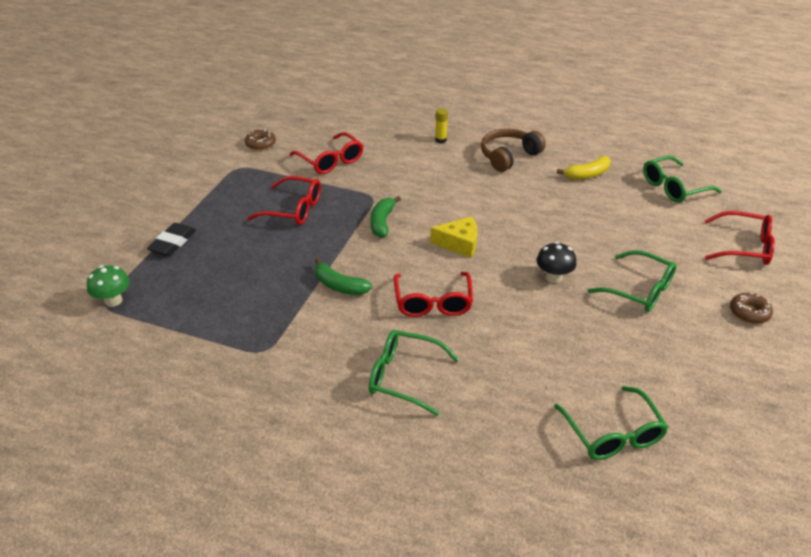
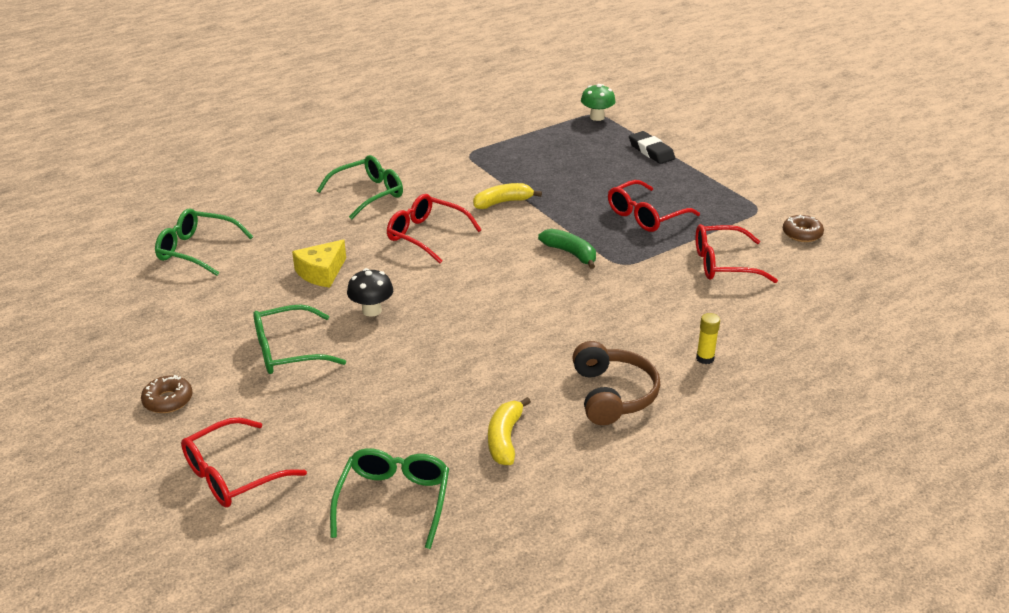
camera: 125 degrees right, 5 degrees down
(339, 286) = (503, 202): green banana -> yellow banana
(459, 244) = (485, 281): yellow cheese -> yellow cheese (321, 272)

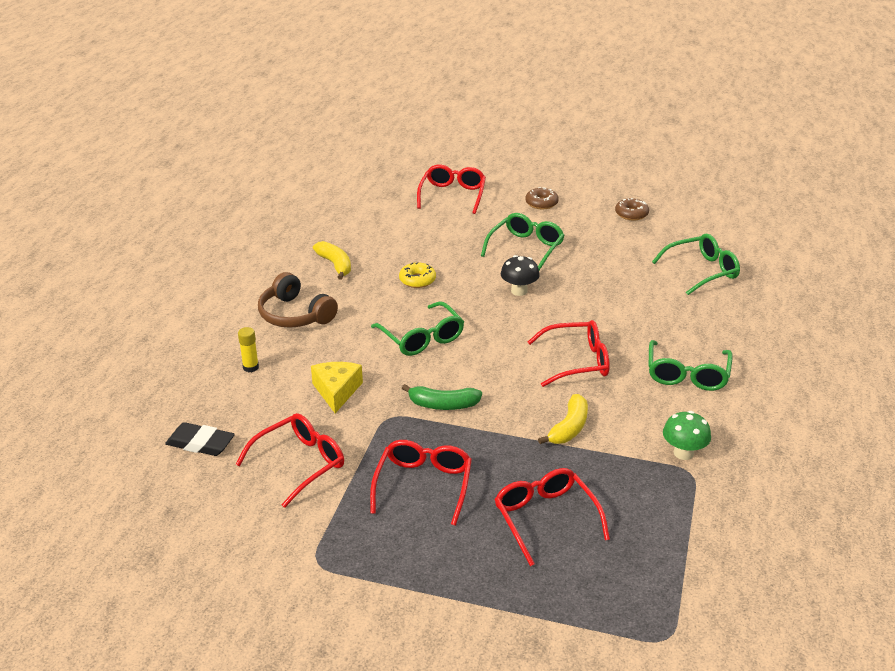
camera: 140 degrees right, 0 degrees up
(321, 272) = (595, 297): yellow cheese -> yellow cheese (336, 391)
(394, 501) = (359, 219): green glasses -> green glasses (422, 338)
(444, 371) = (417, 280): none -> yellow donut
(589, 171) = (545, 518): none -> red glasses
(597, 117) = (656, 631): green mushroom -> green mushroom (683, 453)
(651, 151) = (519, 598): black eraser -> black eraser (200, 443)
(802, 234) = (246, 548): brown donut -> brown donut (631, 214)

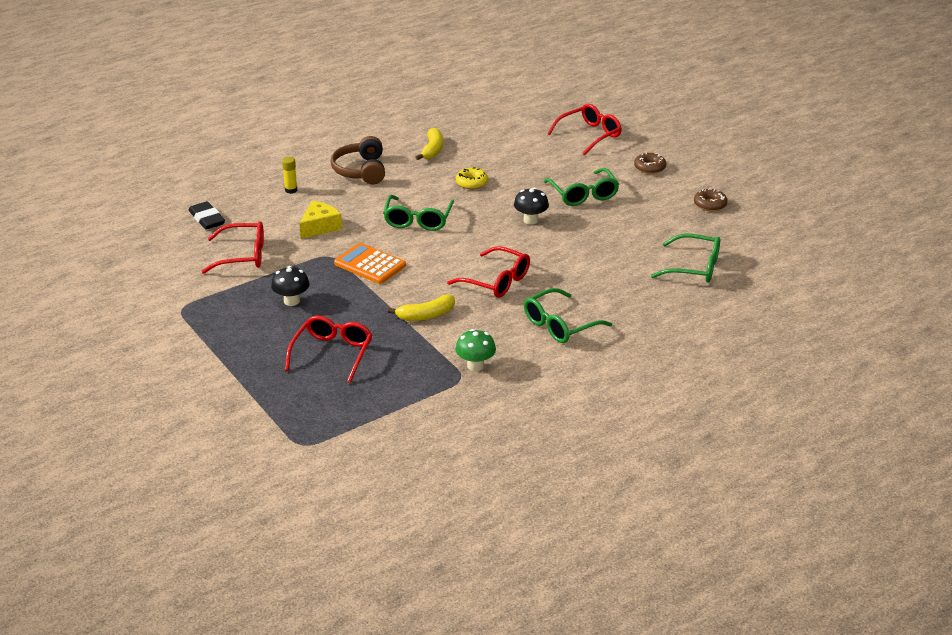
camera: 40 degrees right, 0 degrees up
(423, 485) = (291, 301): red glasses -> black mushroom
(443, 405) = (370, 264): green banana -> orange calculator
(526, 248) = (583, 194): green glasses -> green glasses turned 90 degrees clockwise

